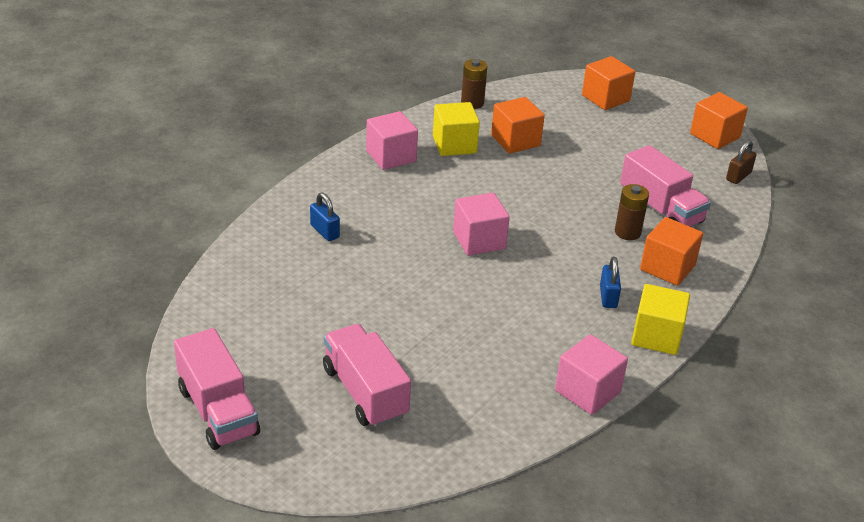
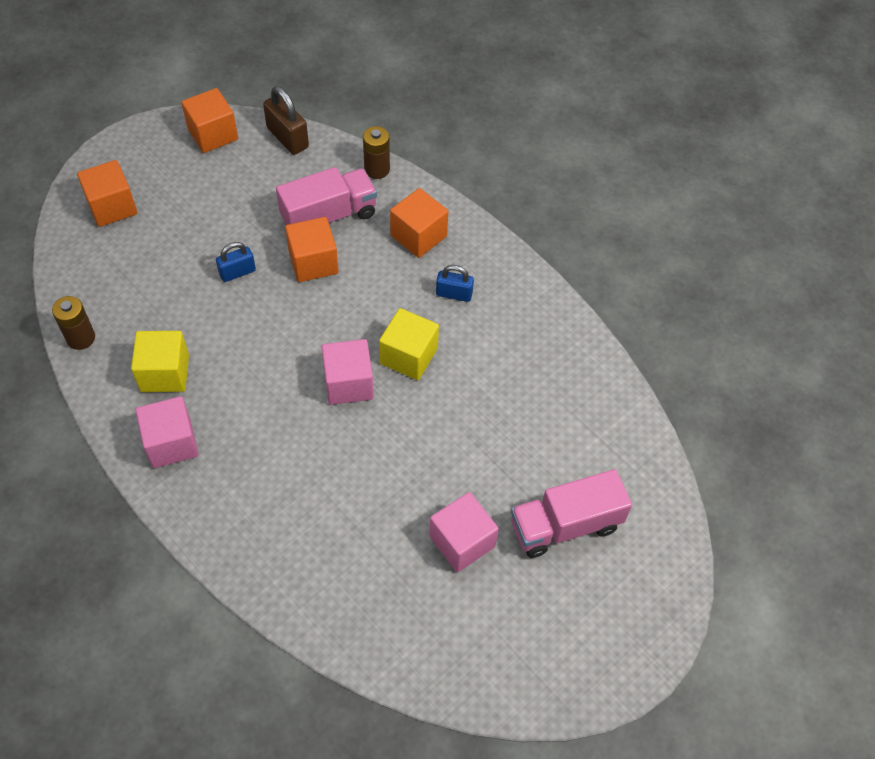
camera: 80 degrees left, 20 degrees up
(218, 411) = (581, 666): pink truck -> none
(325, 231) = (304, 533): blue padlock -> blue padlock (237, 272)
(515, 140) = (173, 311): orange cube -> orange cube (313, 262)
(587, 391) = (578, 342): pink cube -> pink cube (462, 541)
(627, 232) = (359, 252): brown battery -> brown battery (377, 169)
(656, 336) = (512, 271): yellow cube -> yellow cube (409, 356)
(738, 176) = (287, 138): brown padlock -> brown padlock, size x1.52

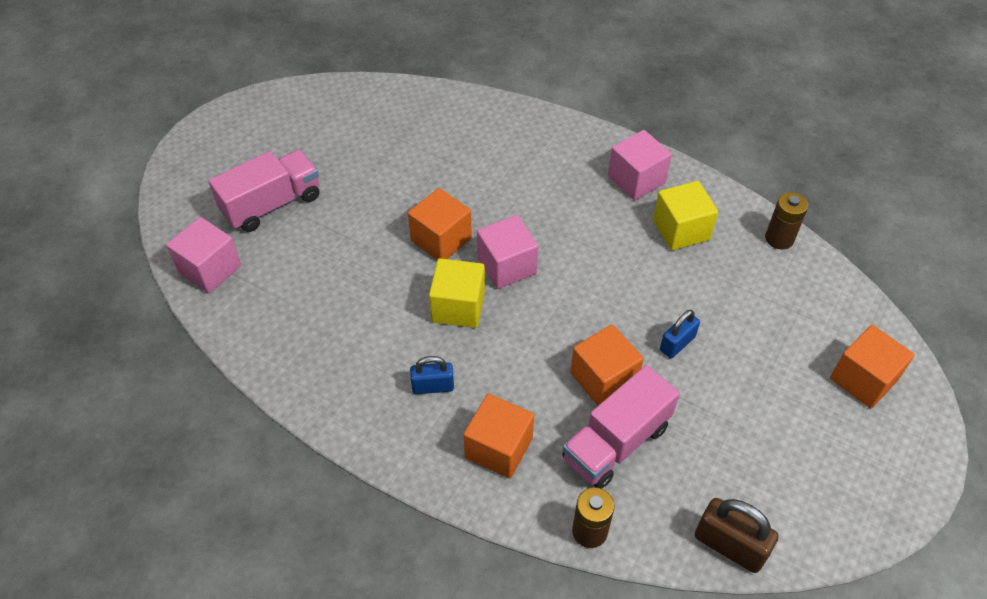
camera: 165 degrees right, 5 degrees down
(213, 134) = (826, 519): orange cube -> orange cube (441, 239)
(462, 541) = (359, 172): pink cube -> pink cube (210, 269)

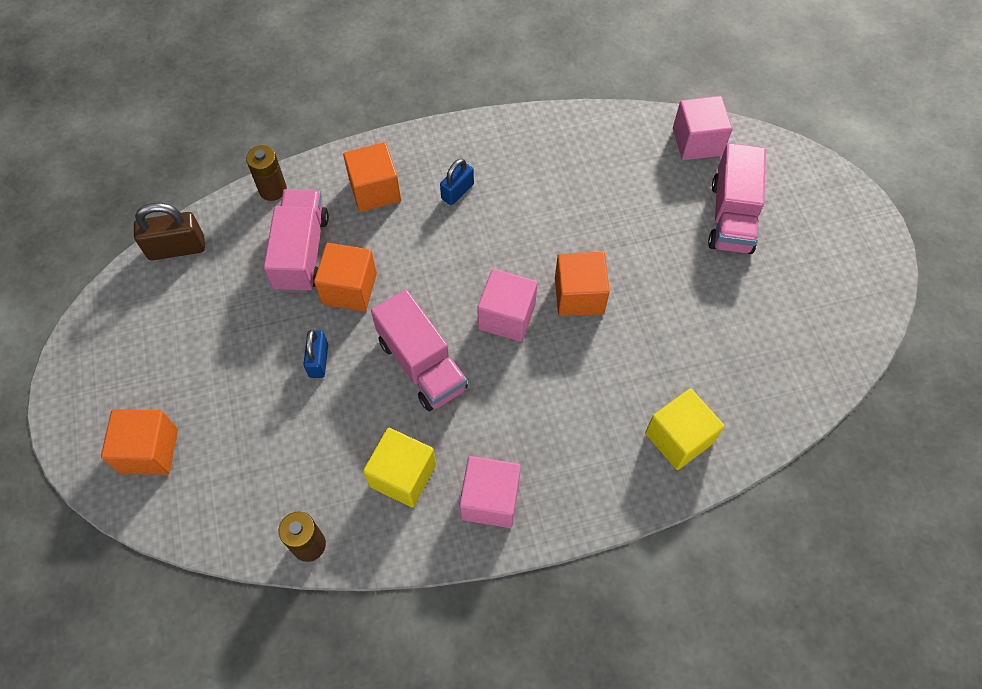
camera: 135 degrees right, 10 degrees up
(458, 307) = (504, 255): yellow cube -> yellow cube (678, 438)
(601, 282) = (422, 364): none -> pink truck

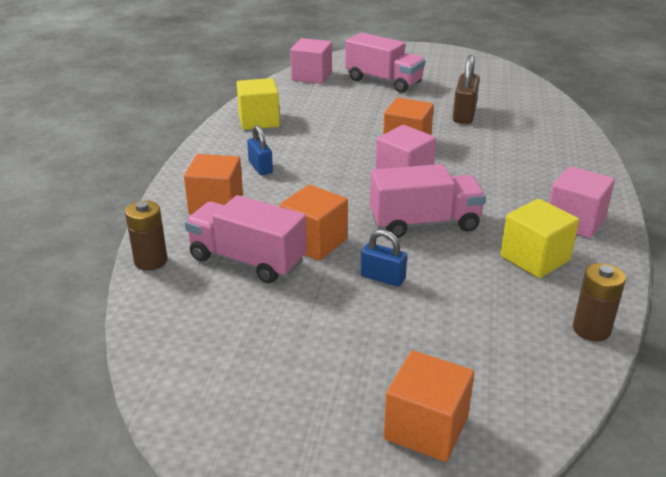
camera: 65 degrees left, 30 degrees down
(177, 248) = (157, 345): brown padlock -> brown padlock (464, 114)
(678, 438) = (551, 138): yellow cube -> yellow cube (259, 121)

